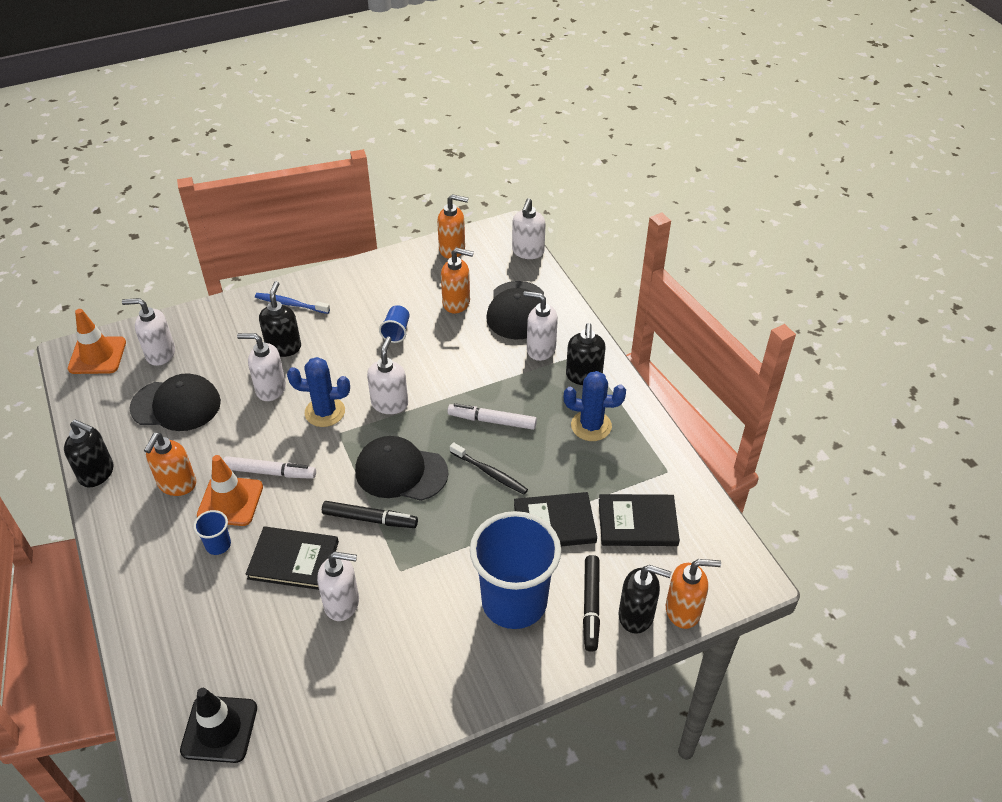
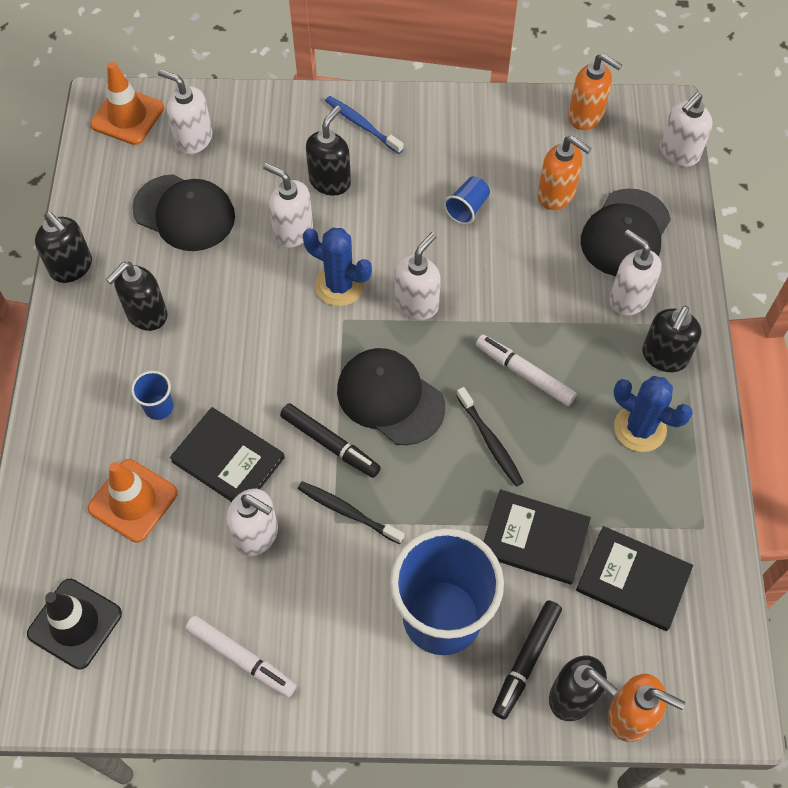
camera: 25 degrees right, 15 degrees up
(177, 484) = (146, 314): orange soap dispenser -> black soap dispenser
(230, 501) = (192, 358): orange traffic cone -> orange traffic cone (133, 500)
(270, 472) = (249, 339): white marker -> white marker (241, 658)
(407, 560) = (348, 512): none -> black toothbrush

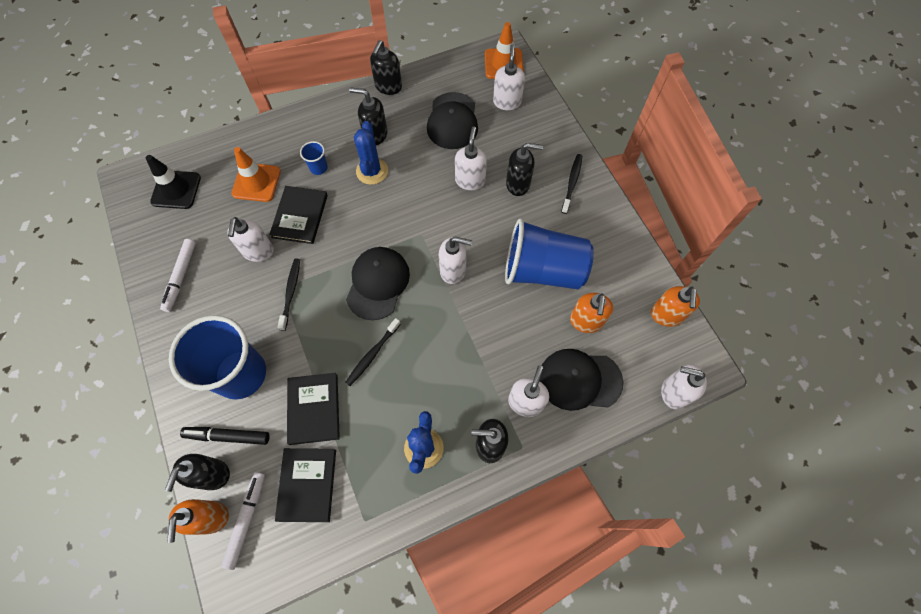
camera: 65 degrees right, 5 degrees up
(330, 444) = (332, 264): black marker -> none
(339, 285) = (444, 222): blue cactus -> blue cactus (372, 171)
(362, 125) = (572, 183): blue toothbrush -> black toothbrush
(467, 208) = (542, 270): blue cup -> blue cup, size x2.48
(524, 374) = (432, 356): white marker -> white marker (246, 519)

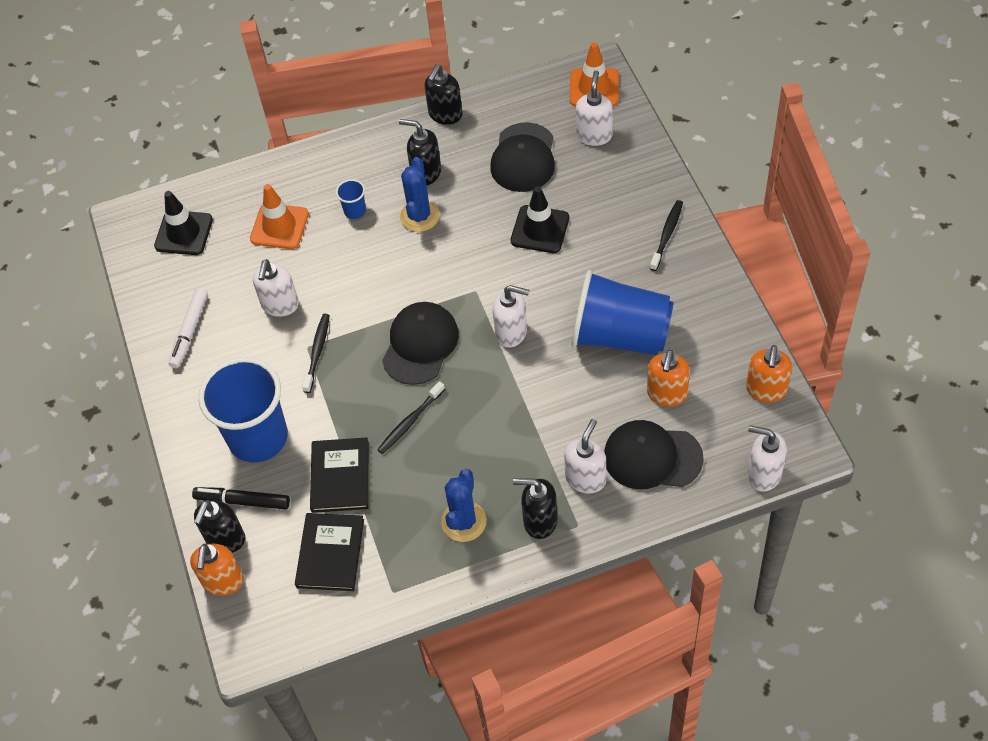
camera: 10 degrees right, 10 degrees down
(246, 519) = (262, 585): white marker -> none
(300, 216) = (330, 266): black book -> none
(470, 180) = (540, 229): white soap dispenser -> black traffic cone
(518, 184) = (599, 235): black soap dispenser -> none

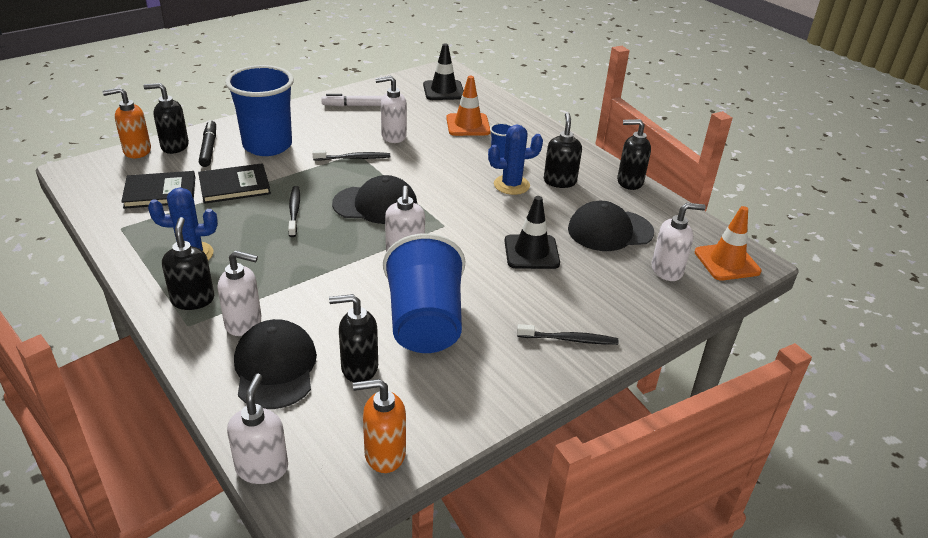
camera: 65 degrees right, 20 degrees down
(410, 421) = (294, 211): black toothbrush -> black toothbrush turned 60 degrees clockwise
(667, 394) = (359, 368): orange soap dispenser -> black soap dispenser

